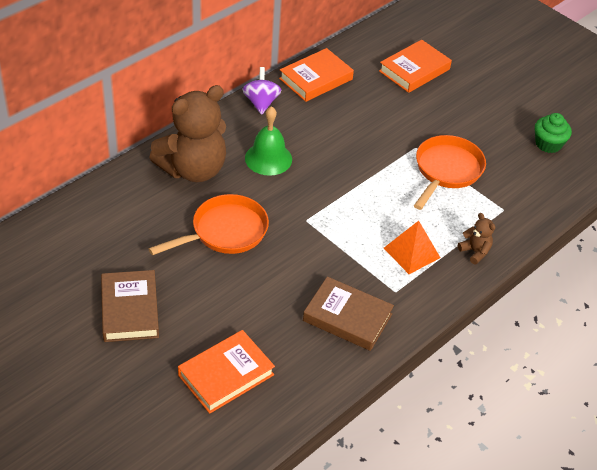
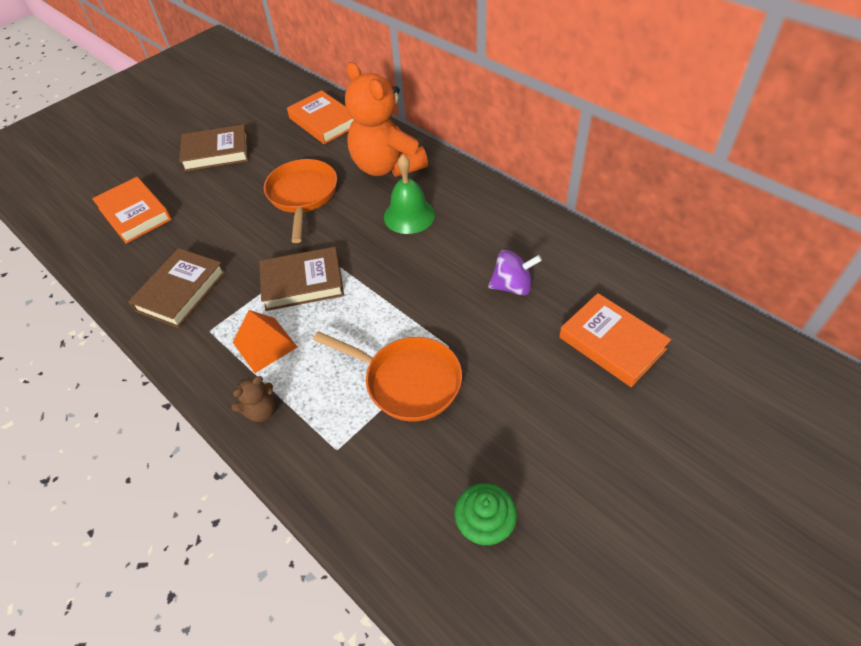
camera: 95 degrees right, 5 degrees up
(193, 169) = (387, 166): brown teddy bear -> orange teddy bear
(225, 232) = (303, 196): orange pan -> orange pan turned 150 degrees counterclockwise
(261, 103) = (499, 202): purple spinning top -> purple spinning top (512, 286)
(316, 79) = (556, 243): orange book -> orange book (324, 122)
(344, 230) = (303, 283): none -> brown book

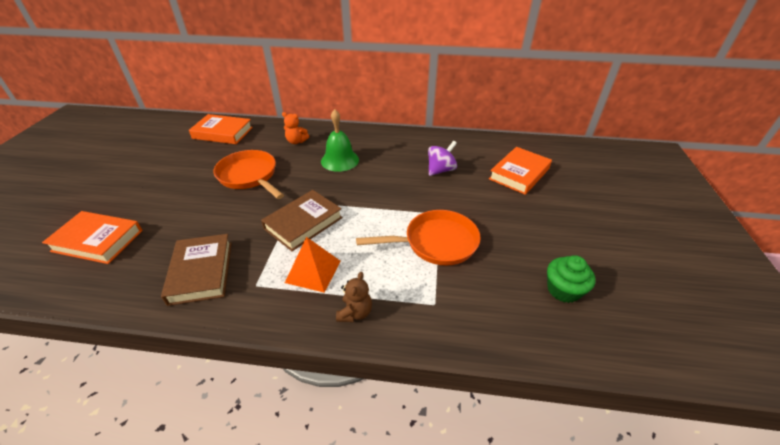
camera: 40 degrees left, 10 degrees down
(216, 152) = (145, 176): brown book -> none
(387, 166) = (296, 141): orange teddy bear -> orange teddy bear, size x0.41
(612, 343) = (519, 174): orange book -> orange book turned 60 degrees counterclockwise

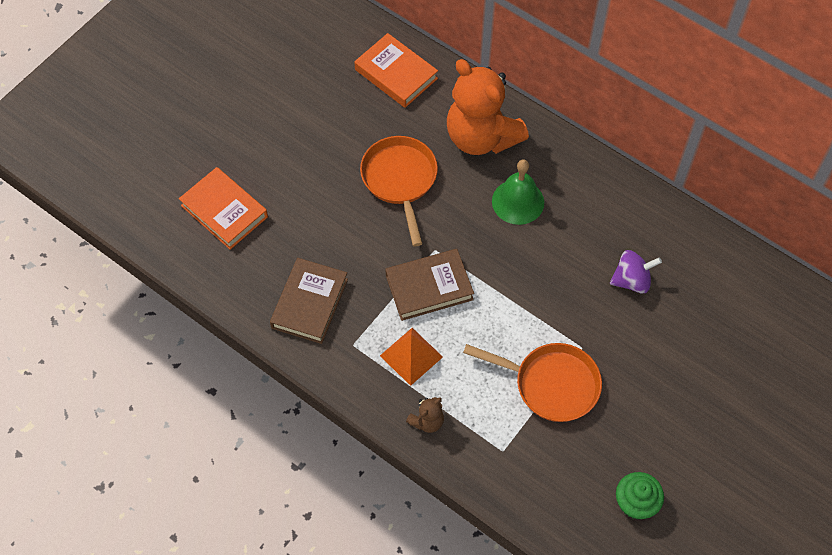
camera: 30 degrees right, 20 degrees up
(296, 141) = (481, 137): orange teddy bear -> orange teddy bear, size x2.44
(519, 174) = (726, 335): orange book -> none

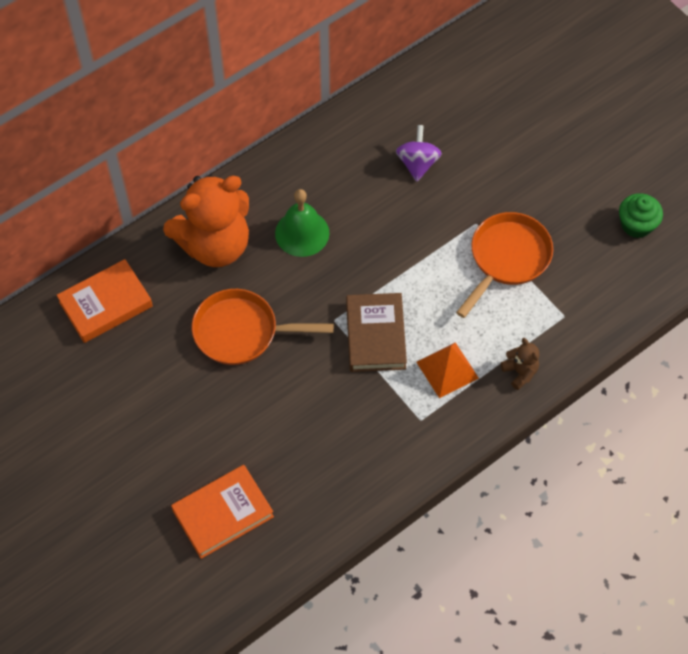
camera: 75 degrees left, 0 degrees up
(310, 303) = (362, 450): brown book -> none

